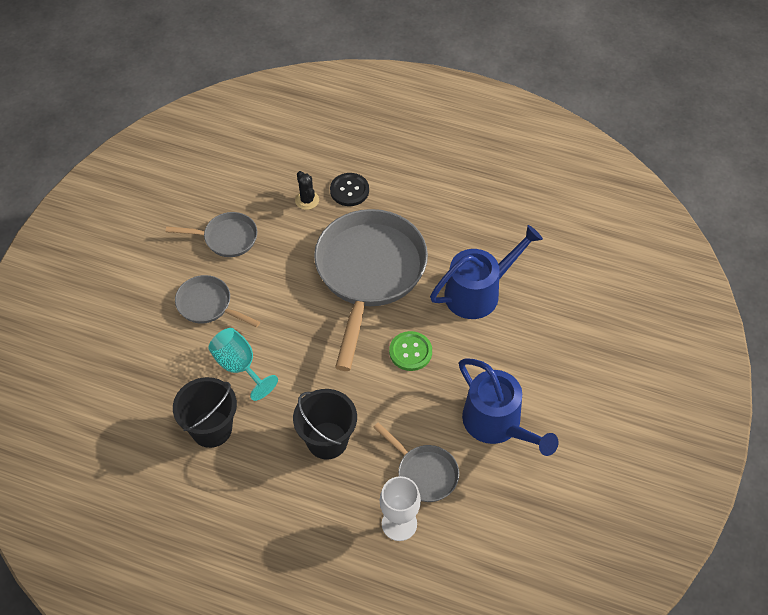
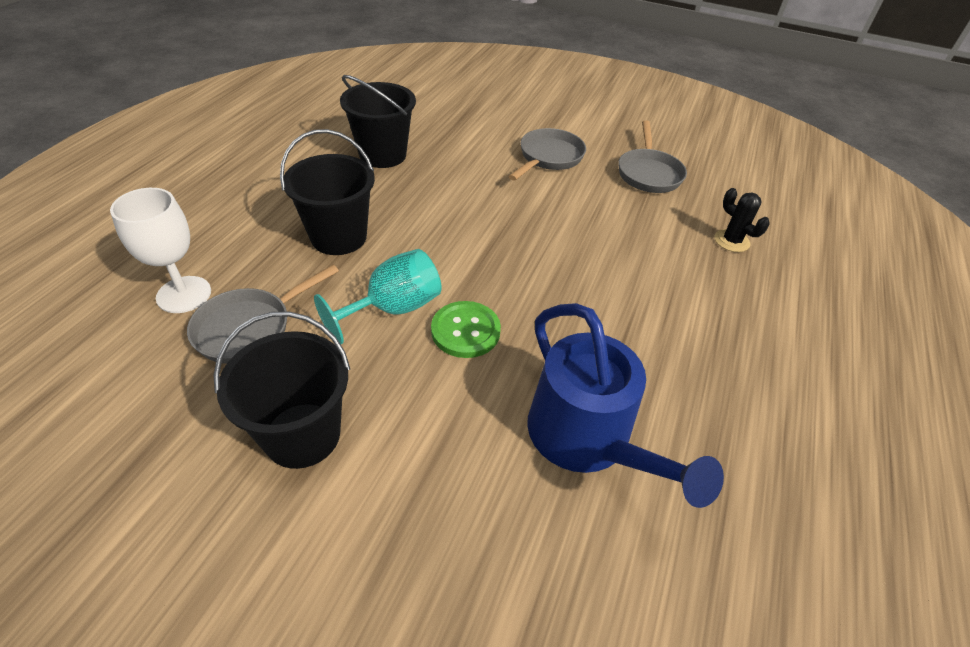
camera: 90 degrees right, 10 degrees down
(239, 366) = (461, 176): turquoise goblet -> turquoise goblet (393, 309)
(307, 200) = (731, 241): black cactus -> black cactus turned 75 degrees clockwise
(349, 190) = (766, 285): black button -> none
(369, 273) = (611, 295): grey pan -> none
(497, 424) = (302, 435): blue watering can -> black bucket

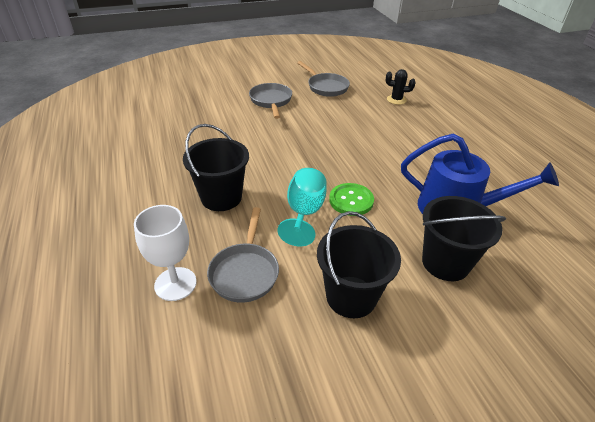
camera: 40 degrees left, 5 degrees down
(382, 155) = (179, 143): black bucket -> black bucket (445, 263)

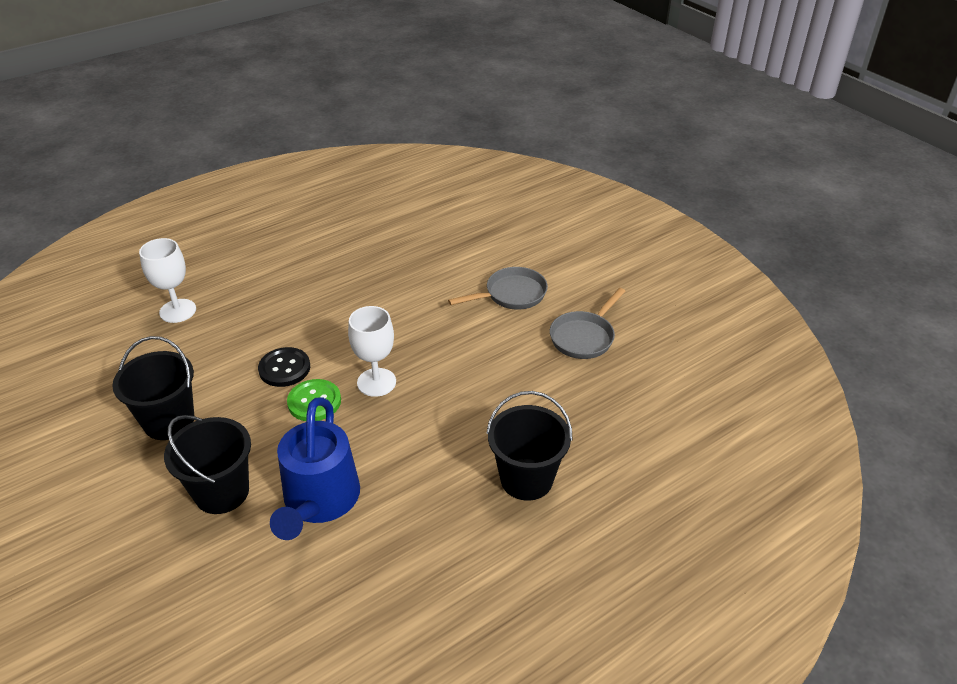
camera: 75 degrees right, 0 degrees up
(221, 197) = (297, 305): black bucket -> black bucket (526, 479)
(245, 272) = (194, 346): grey pan -> none
(304, 213) = (284, 368): turquoise goblet -> black button
(339, 168) = (376, 382): none -> white goblet
(396, 100) = (587, 419): black cactus -> none

